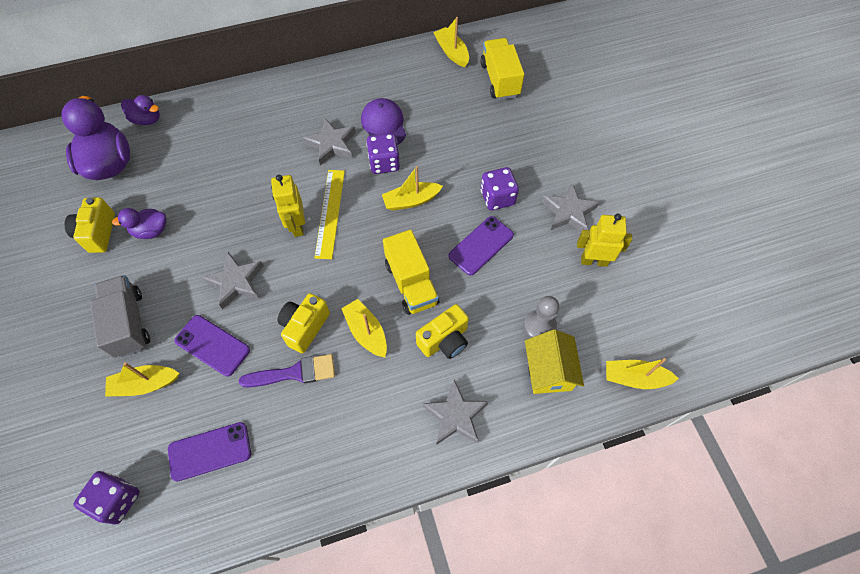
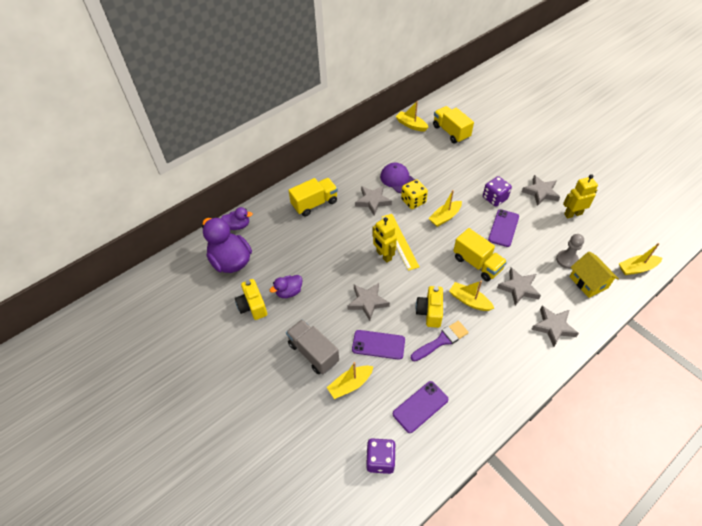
camera: 20 degrees left, 10 degrees down
(256, 122) = (314, 203): none -> yellow truck
(384, 163) = (413, 201): purple dice -> yellow dice
(444, 340) = (518, 288): yellow camera -> grey star

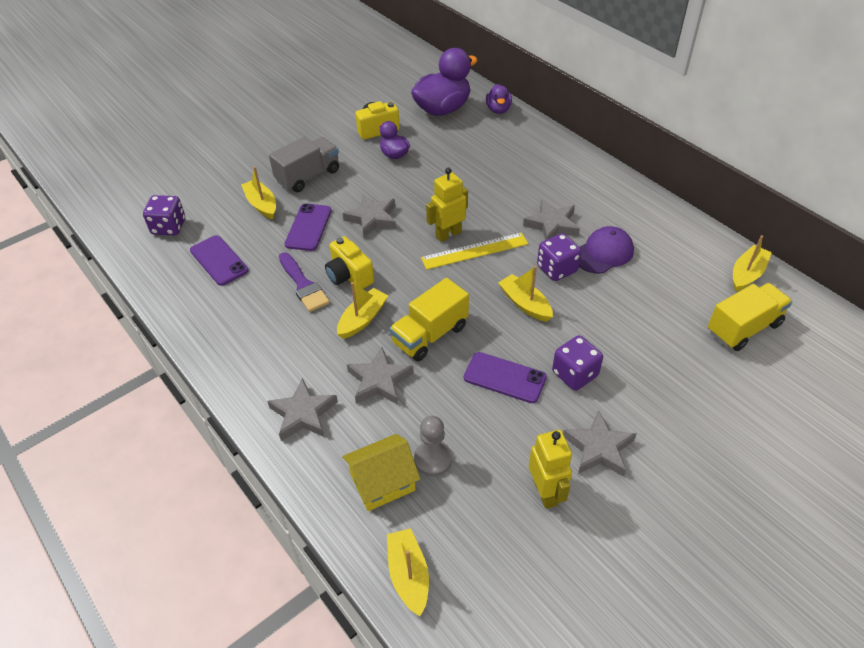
camera: 90 degrees right, 5 degrees down
(314, 203) = (542, 169): yellow truck -> none
(413, 201) = (557, 269): yellow dice -> purple dice
(429, 312) = (349, 276): yellow camera -> yellow camera turned 135 degrees counterclockwise

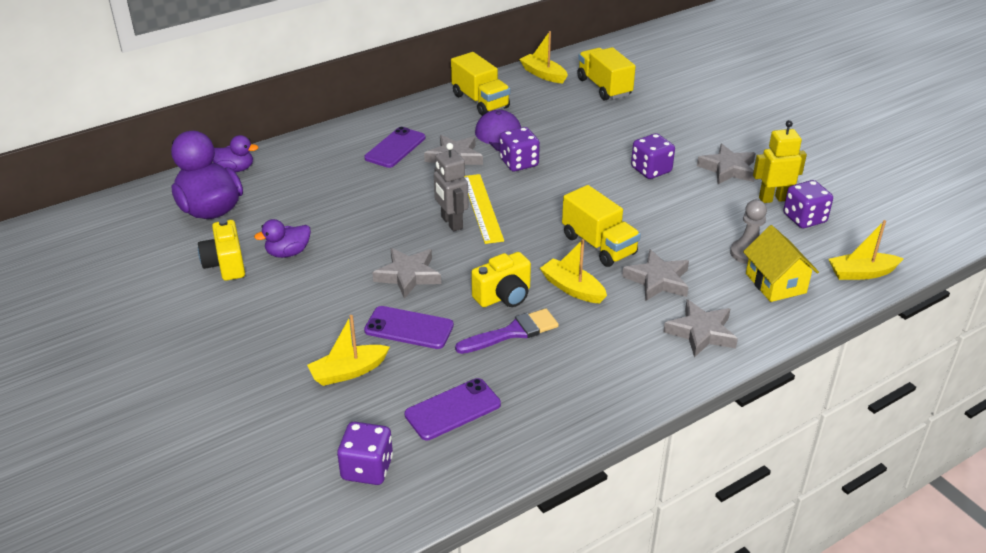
camera: 85 degrees left, 10 degrees down
(308, 176) = (302, 328): grey truck -> none
(448, 234) = (451, 223): yellow robot -> grey robot
(504, 378) = (654, 206): purple phone -> purple phone (395, 148)
(510, 523) = (804, 218): none -> purple dice
(525, 304) = (563, 185): yellow boat -> none
(664, 231) = (480, 101): none -> yellow truck

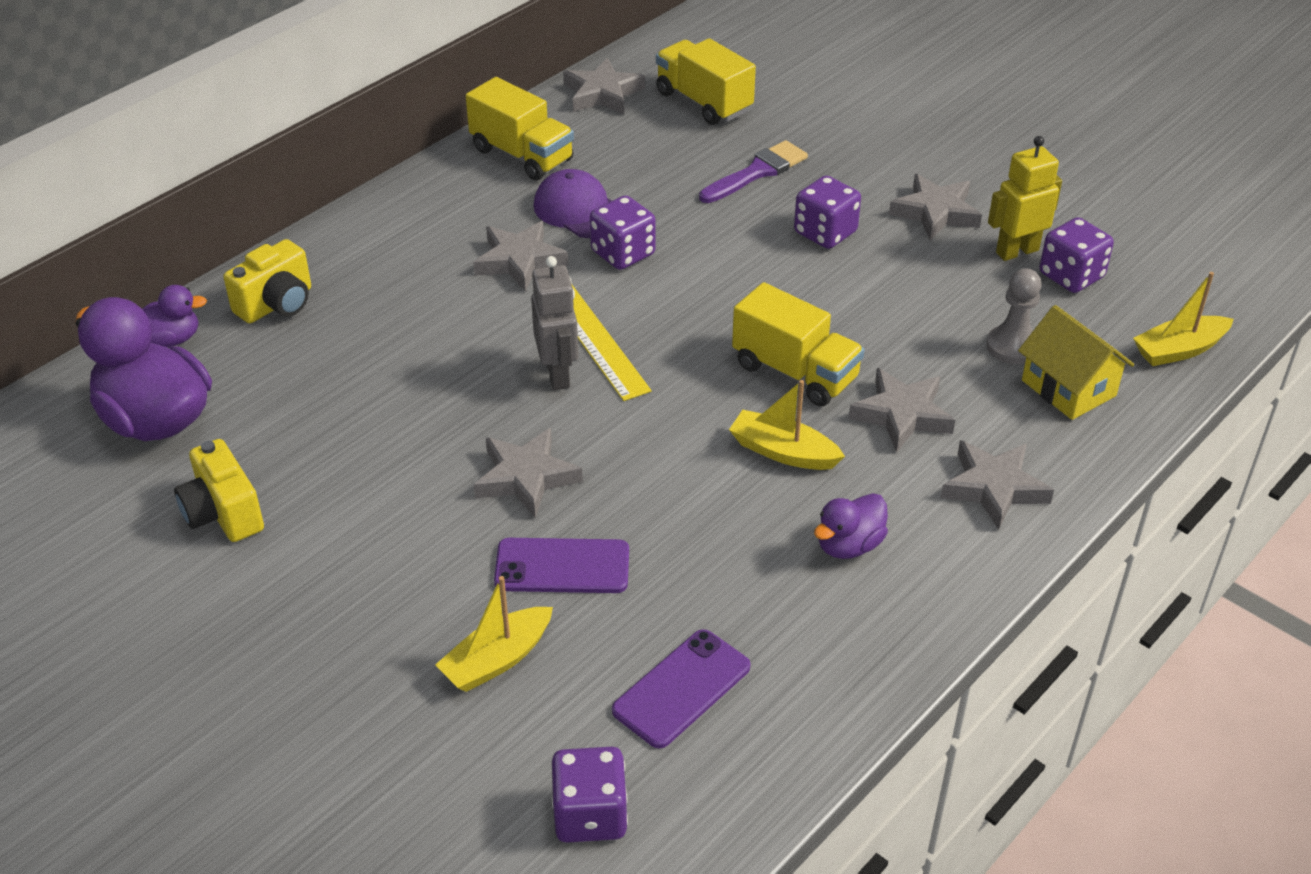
camera: 15 degrees left, 5 degrees up
(288, 253) = (318, 474): purple duck -> purple duck (849, 545)
(395, 148) = (419, 259): purple phone -> none
(451, 223) = (558, 374): grey robot -> grey robot turned 150 degrees counterclockwise
(504, 296) = (686, 485): yellow camera -> yellow camera (277, 304)
(512, 332) = (722, 542): purple brush -> purple brush (757, 172)
(543, 74) = (602, 93): yellow boat -> grey star

